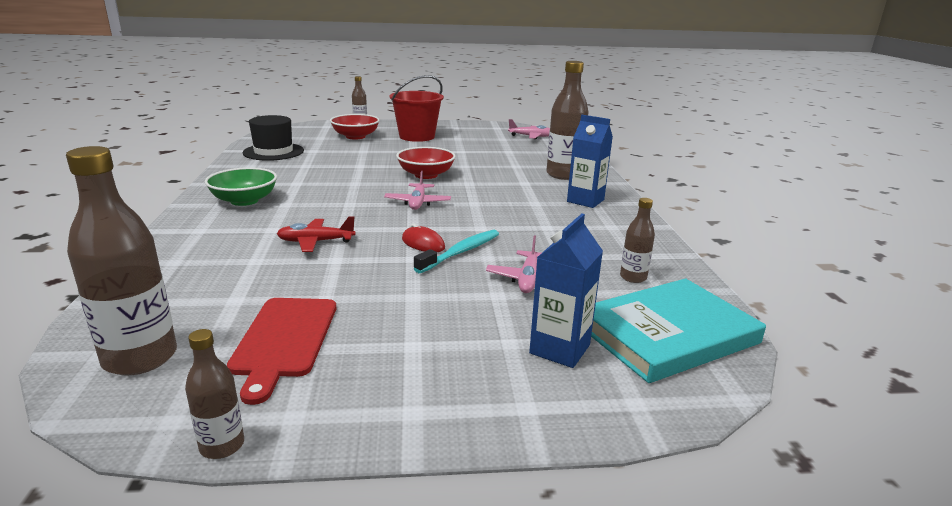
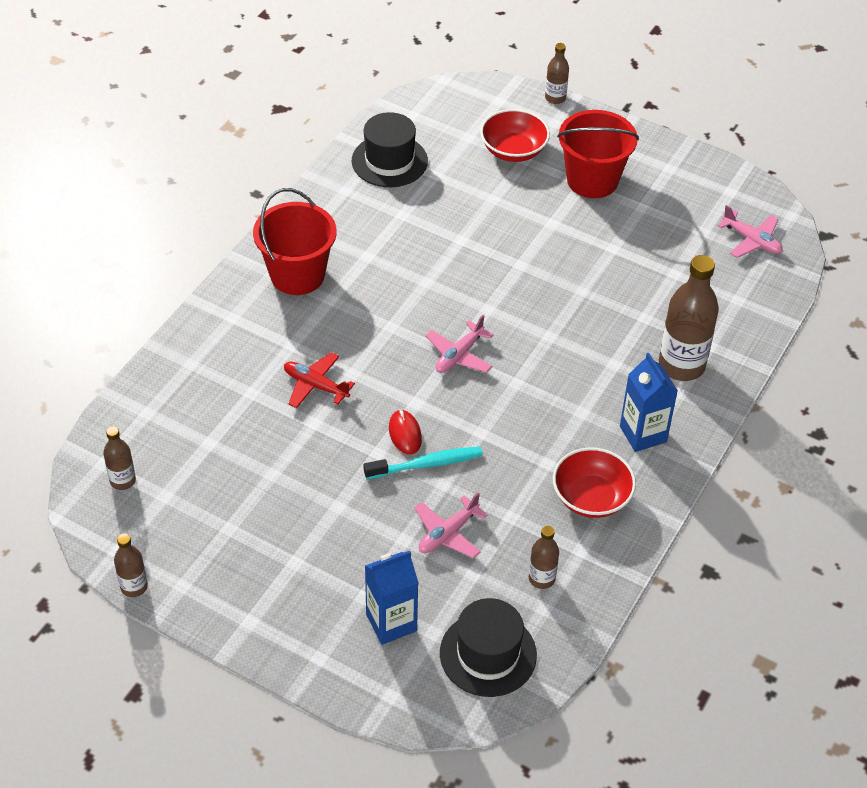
camera: 35 degrees right, 25 degrees up
(140, 358) = (123, 481): brown bottle -> brown bottle, size x0.51
(244, 200) = (297, 275): green bowl -> red bucket
(284, 340) = (216, 510): red cutting board -> none
(426, 175) = (517, 295): red bowl -> red bowl (591, 497)
(667, 334) = (488, 654): turquoise book -> black hat

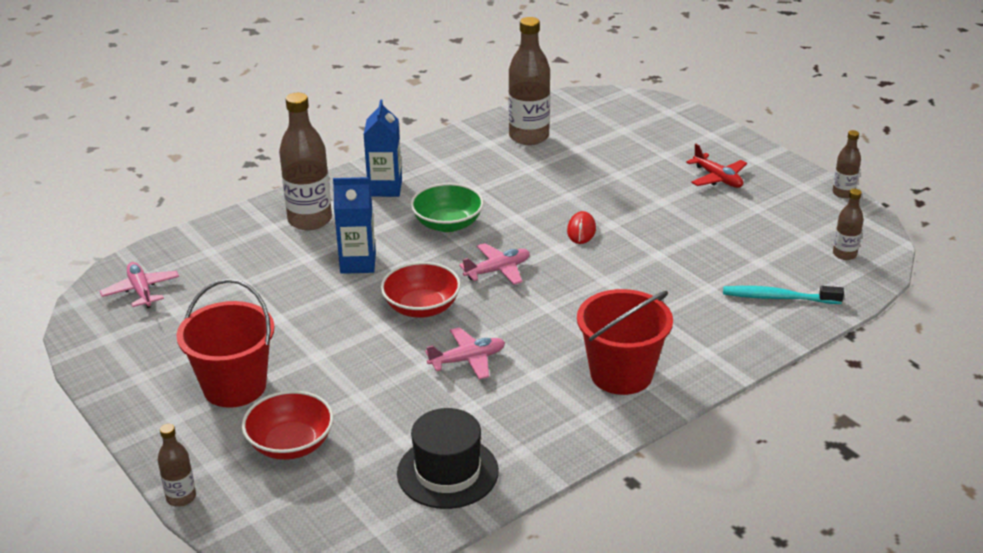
camera: 155 degrees left, 15 degrees down
(315, 385) = (644, 279): red plane -> red plane (717, 178)
(391, 622) = (651, 139): blue carton -> blue carton (358, 263)
(427, 464) = (574, 209): turquoise toothbrush -> turquoise toothbrush (778, 297)
(448, 533) = (582, 170): pink plane -> pink plane (467, 360)
(488, 654) = (591, 114): black hat -> none
(541, 578) = (529, 136): brown bottle -> brown bottle, size x1.94
(543, 401) = (447, 224): none -> green bowl
(591, 497) = (458, 165): red bowl -> red bowl (421, 307)

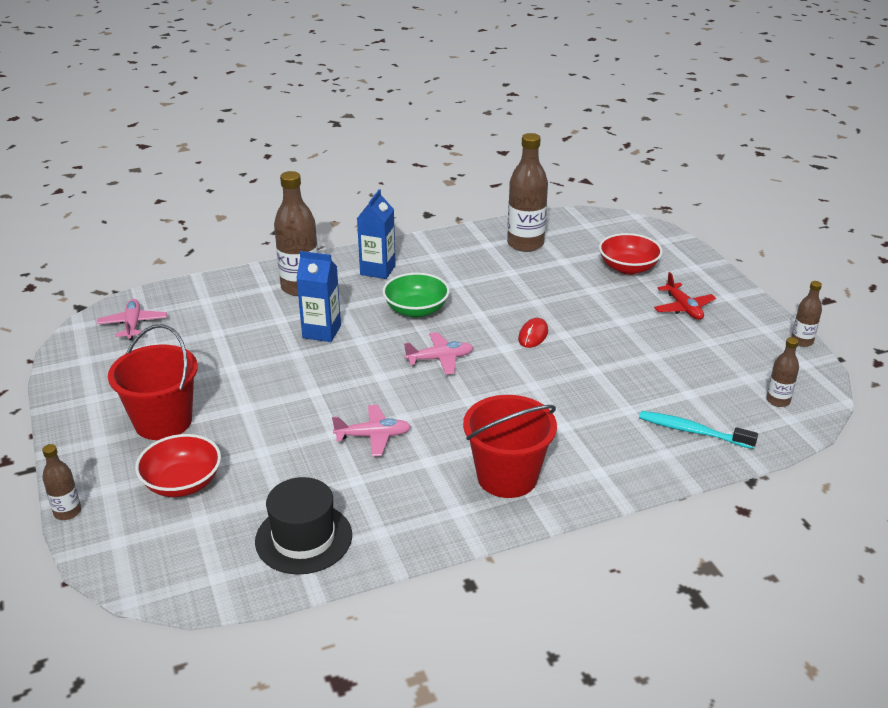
camera: 15 degrees right, 0 degrees up
(421, 307) = (356, 380): red bowl -> red bowl (628, 268)

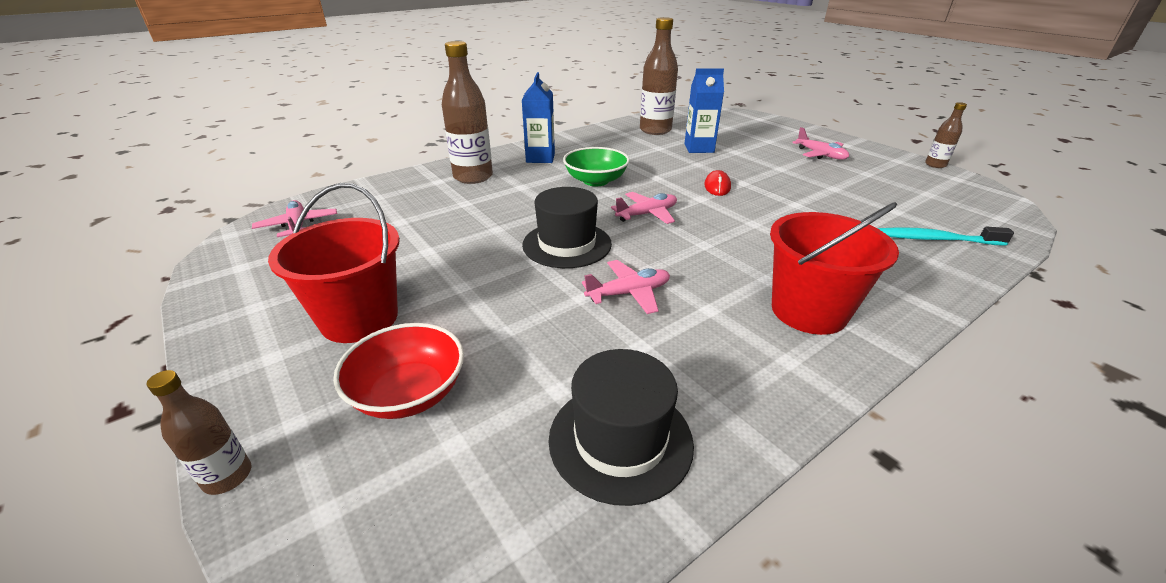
camera: 15 degrees left, 0 degrees up
(321, 332) = (513, 207): blue carton -> blue carton (699, 148)
(349, 380) = (567, 244): none -> black hat
(628, 268) = (750, 136): red bowl -> none
(683, 308) = (820, 155): red plane -> pink plane
(778, 400) = (973, 206): brown bottle -> none

